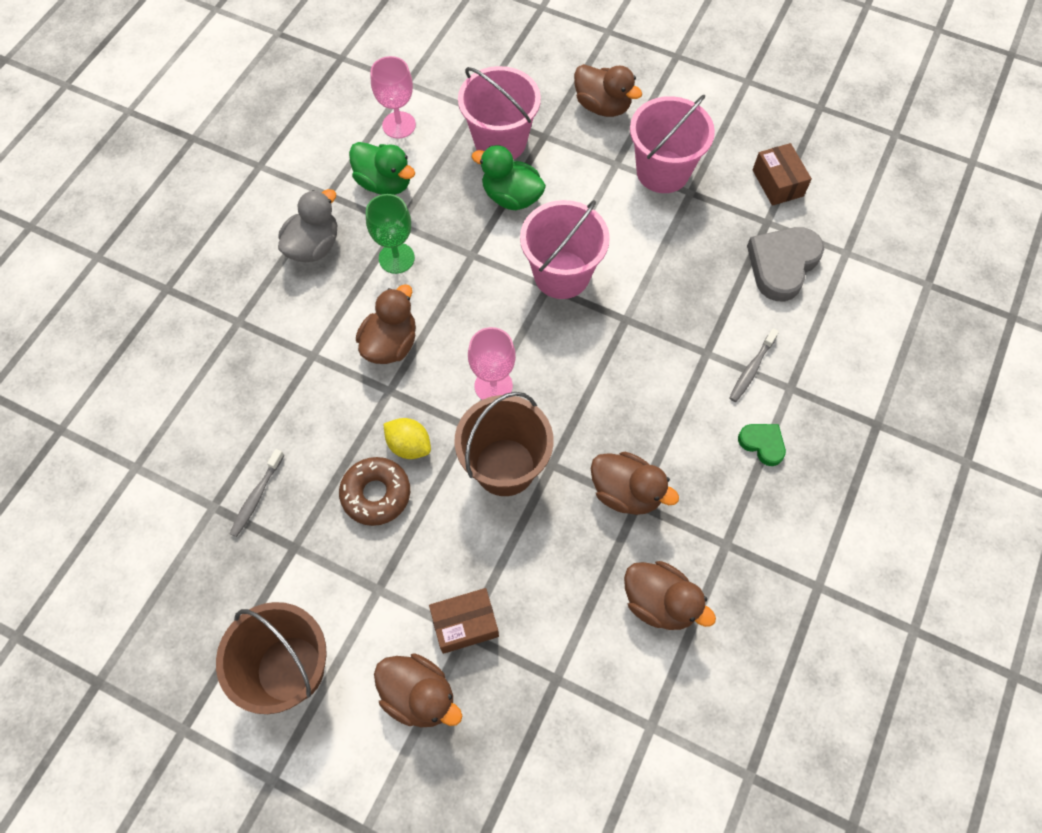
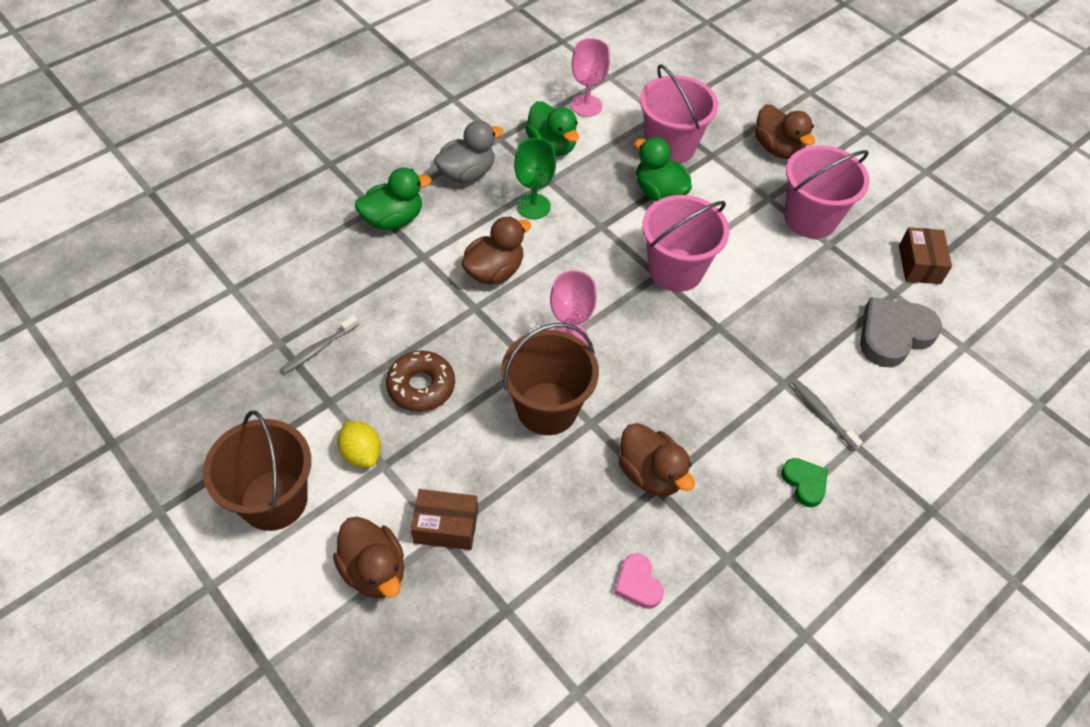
camera: 20 degrees right, 10 degrees down
(263, 326) = (393, 219): none -> green duck
(409, 445) = (470, 358): yellow lemon -> yellow lemon (361, 453)
(659, 602) = (638, 583): brown duck -> pink heart
(751, 369) = (822, 413): grey toothbrush -> grey toothbrush turned 90 degrees clockwise

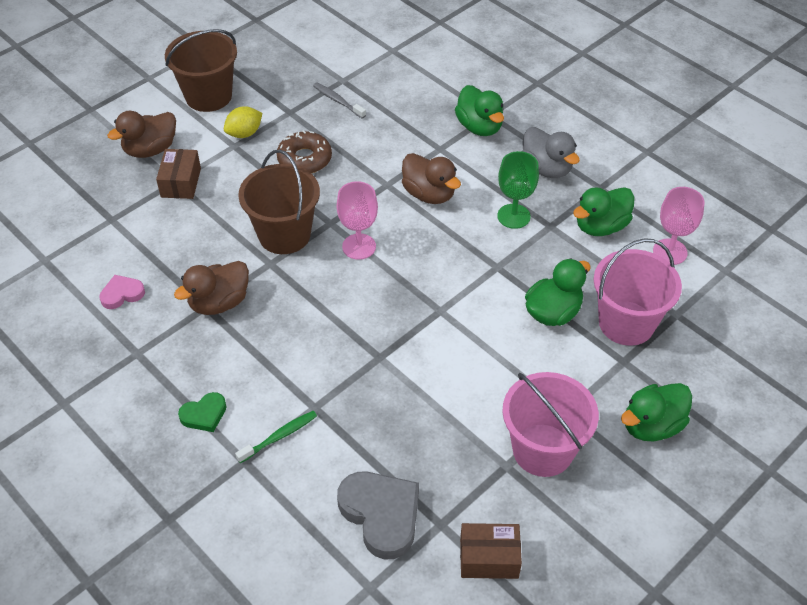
camera: 90 degrees right, 5 degrees down
(675, 270) = (448, 324): pink bucket -> none
(777, 148) = (651, 426): brown duck -> green duck
(822, 413) = (279, 436): grey toothbrush -> green toothbrush

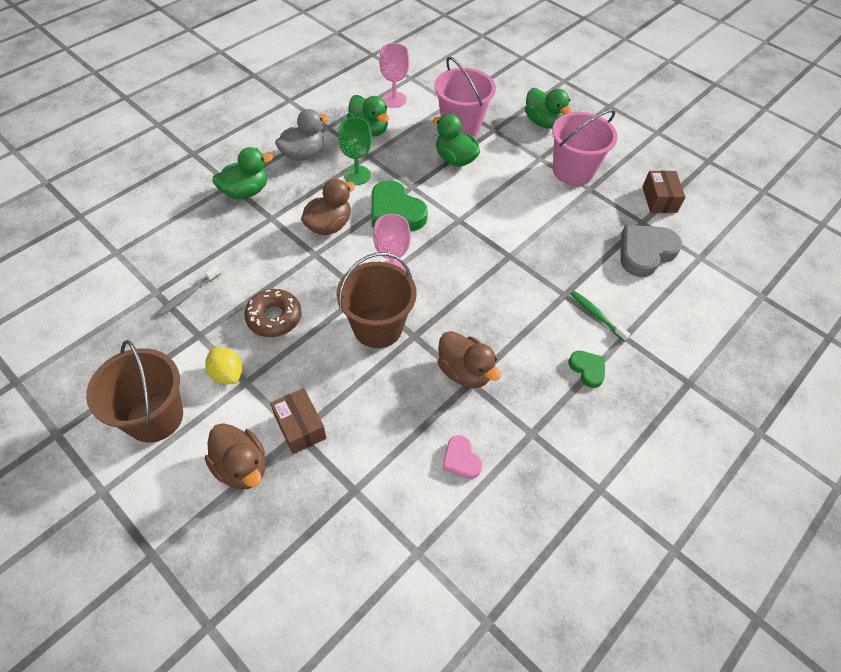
camera: 95 degrees left, 5 degrees up
(181, 182) = (300, 427): brown box -> brown box turned 60 degrees clockwise
(453, 251) = (395, 211): none -> green heart

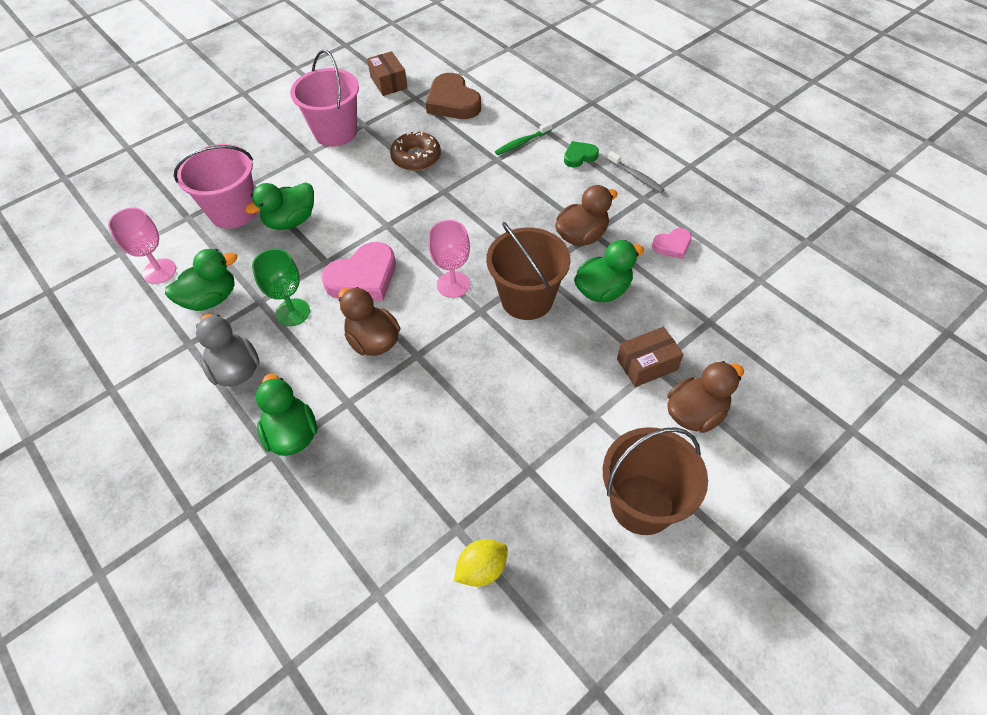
camera: 80 degrees left, 0 degrees up
(188, 294) = (465, 488): grey toothbrush -> grey toothbrush (636, 176)
(227, 374) = (584, 434): yellow lemon -> yellow lemon (482, 569)
(274, 318) = (508, 392): brown donut -> brown donut (416, 157)
(395, 211) = (363, 278): green heart -> pink heart
(543, 122) = (252, 144): green duck -> green duck (603, 290)
(645, 252) = (453, 102): grey heart -> brown heart
(659, 199) = (388, 82): brown box -> brown box turned 60 degrees clockwise

